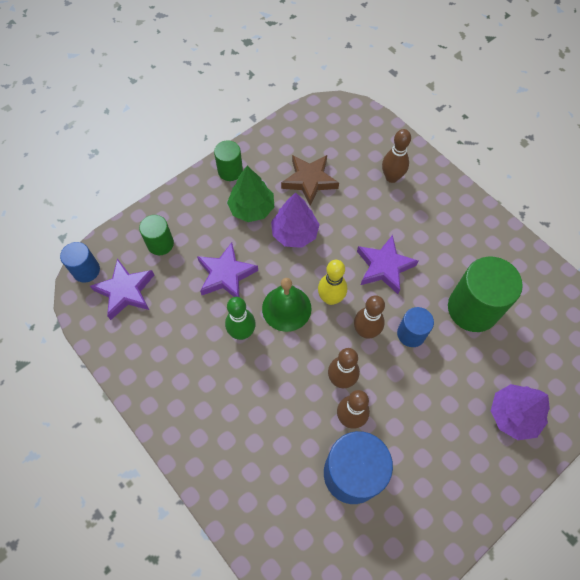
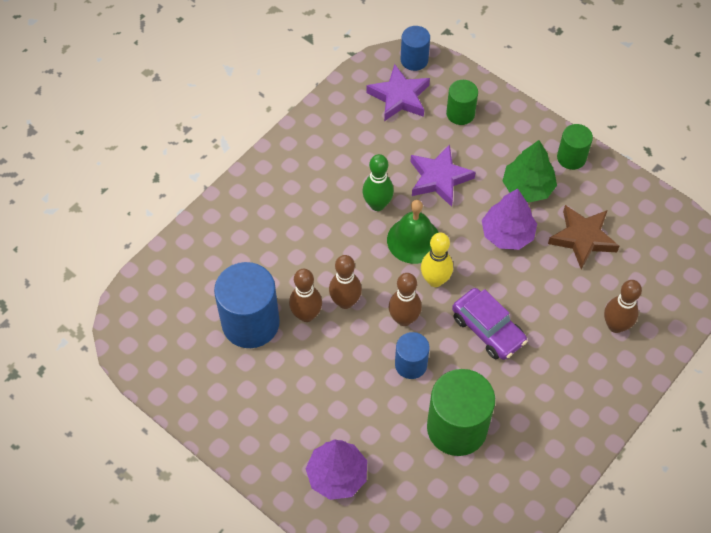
camera: 80 degrees right, 5 degrees down
(384, 267) = (488, 329): purple star -> purple car

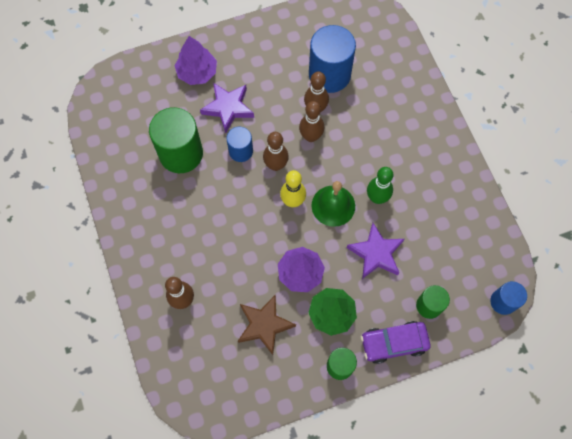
camera: 120 degrees right, 10 degrees up
(399, 97) = (469, 268): purple star -> purple star (228, 108)
(488, 329) = (235, 213): purple car -> purple car (393, 343)

